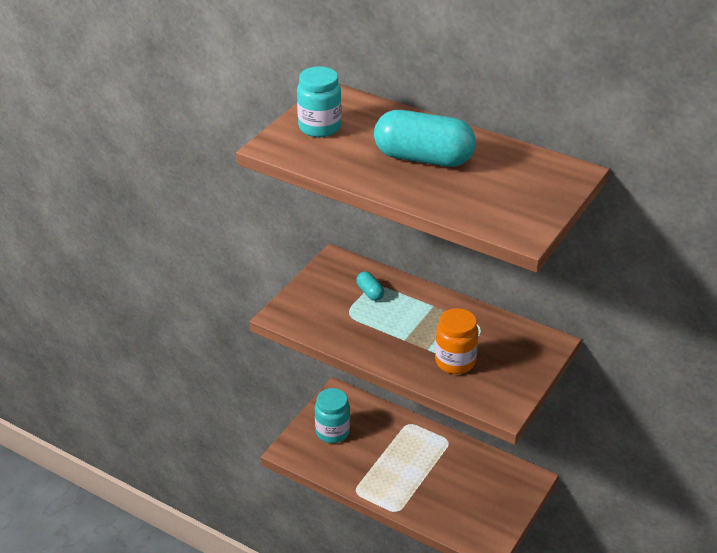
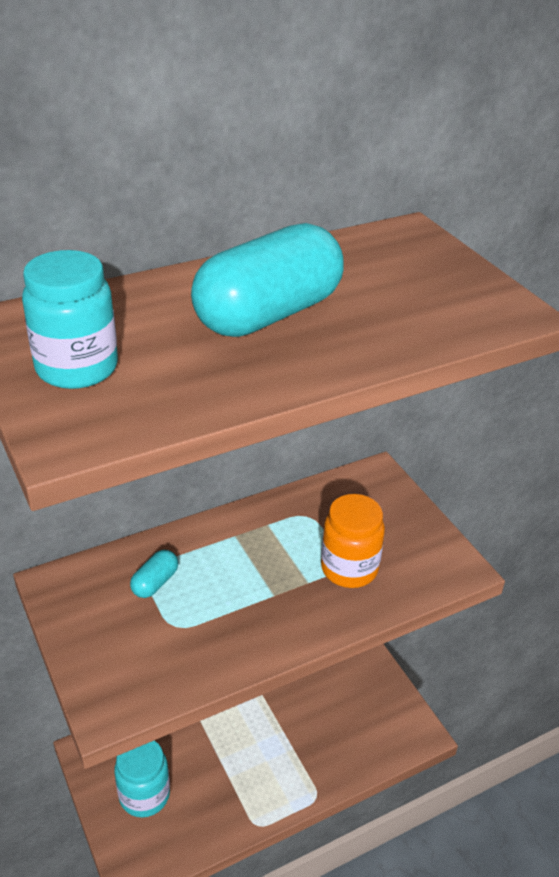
camera: 60 degrees left, 0 degrees up
(370, 292) = (155, 582): turquoise capsule -> turquoise capsule turned 60 degrees counterclockwise

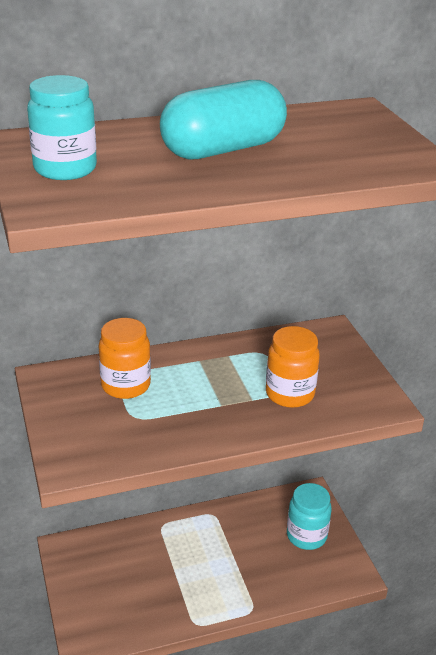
camera: 10 degrees right, 5 degrees down
(144, 795) = (104, 587): turquoise jar -> turquoise jar (306, 536)
(155, 582) = (125, 385): turquoise capsule -> orange jar

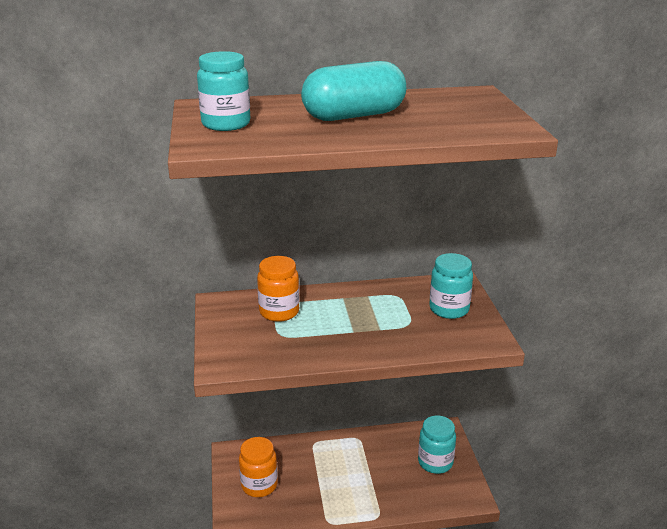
camera: 10 degrees right, 5 degrees down
(290, 394) = (412, 327): orange jar -> orange jar (259, 485)
(327, 367) = (449, 309): none -> turquoise jar

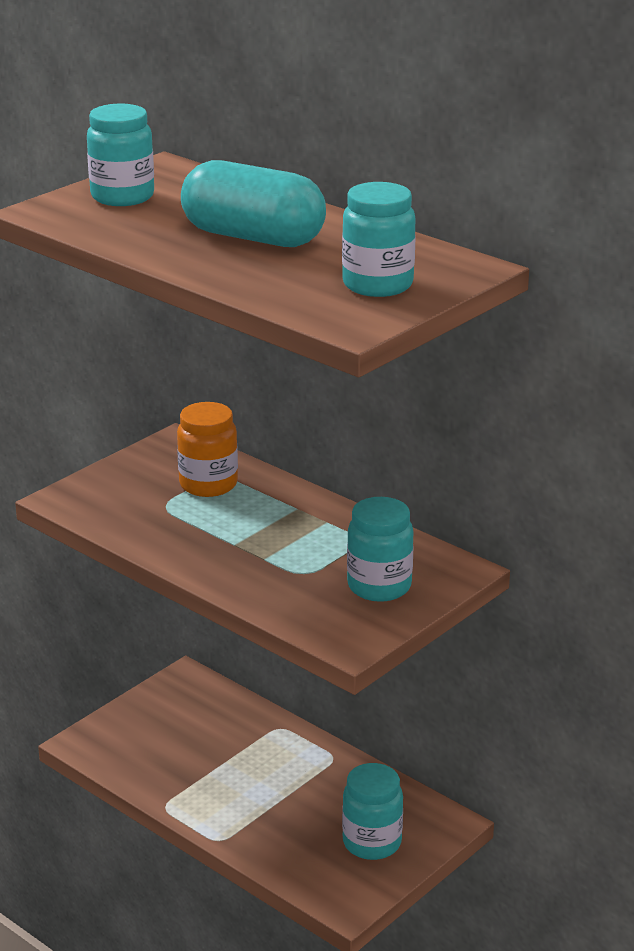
camera: 50 degrees right, 0 degrees up
(259, 485) = (160, 725): orange jar -> none
(470, 112) = (377, 285): none -> turquoise jar

